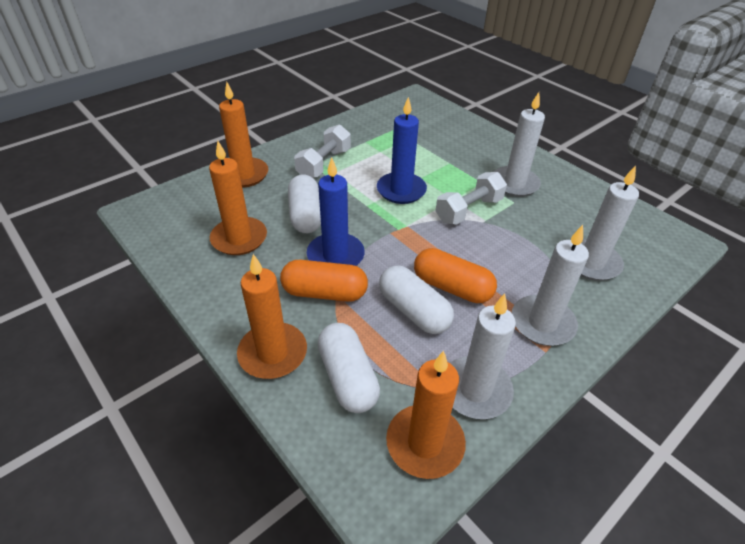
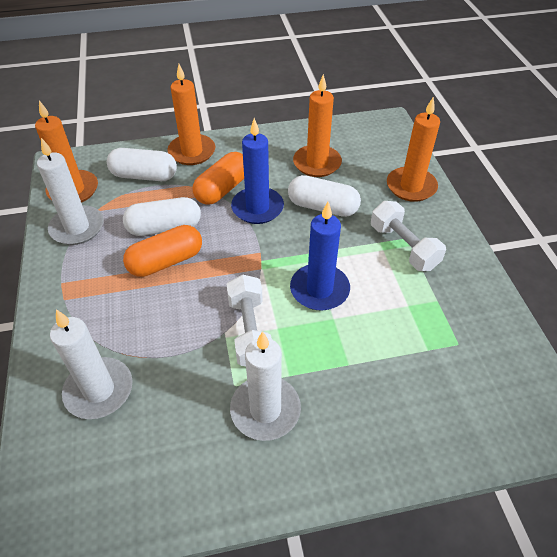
camera: 120 degrees right, 5 degrees up
(542, 323) = (82, 298): white candle -> none

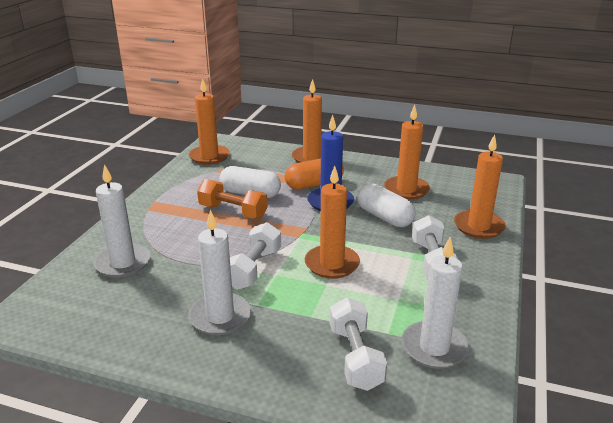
camera: 30 degrees right, 20 degrees down
(77, 228) = (192, 176): white candle -> white candle (434, 347)
(144, 176) = (264, 162): white capsule -> none
(166, 261) = (233, 212): orange capsule -> orange dumbbell
(319, 289) = (332, 264): blue candle -> orange candle
(422, 393) = (355, 357): none -> white dumbbell

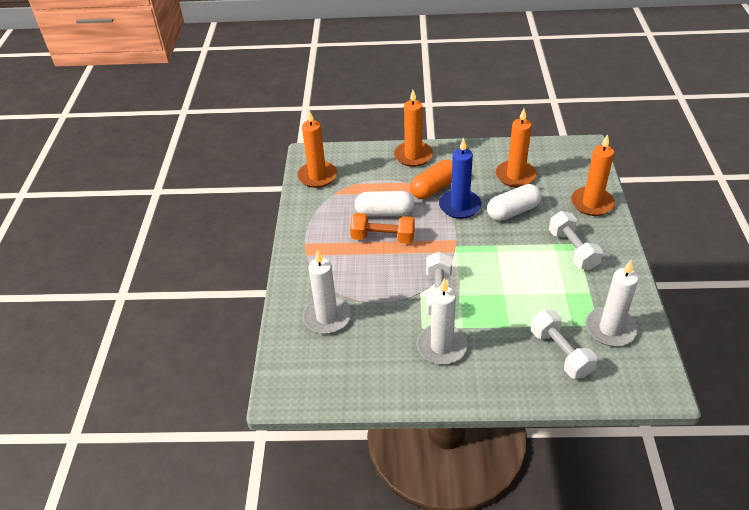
camera: 15 degrees left, 15 degrees up
(332, 264) = (497, 272): orange candle -> none
(384, 217) = (513, 211): white capsule -> white capsule turned 60 degrees counterclockwise

